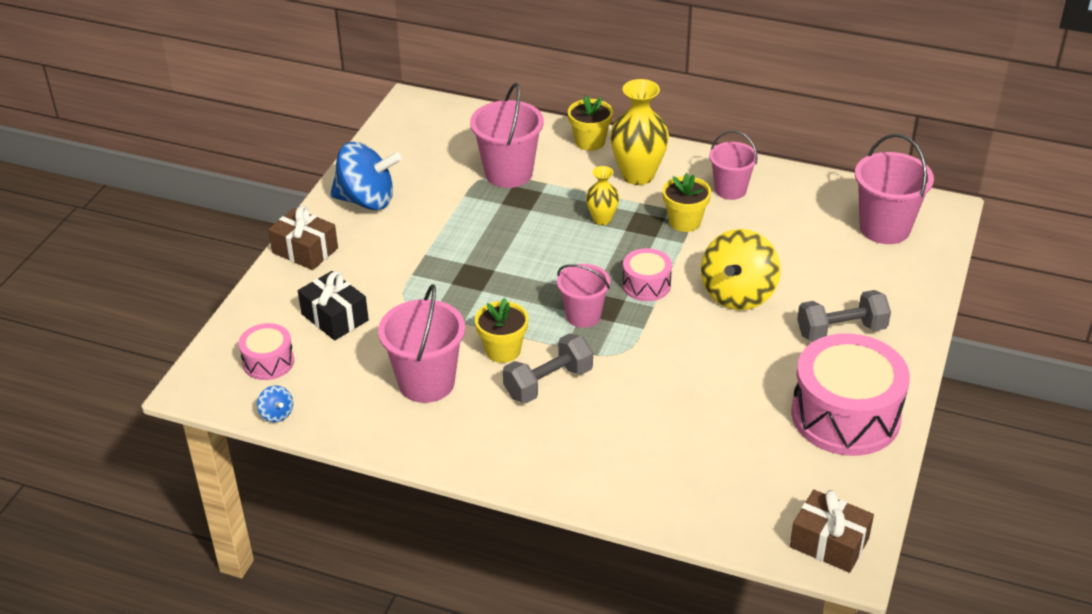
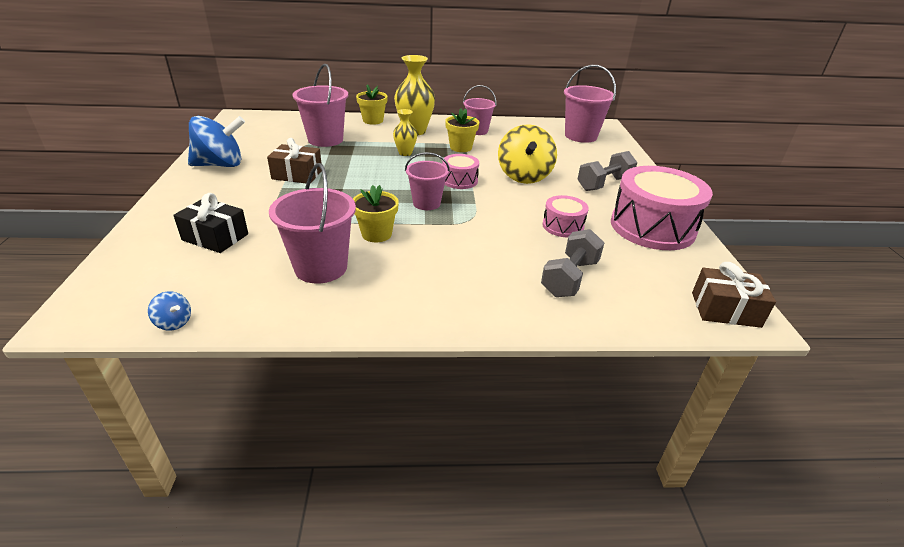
camera: 25 degrees left, 5 degrees down
(268, 362) = (155, 281): pink drum -> pink drum (563, 226)
(305, 250) = (174, 199): brown gift -> brown gift (297, 174)
(548, 383) = (427, 248): grey dumbbell -> grey dumbbell (569, 278)

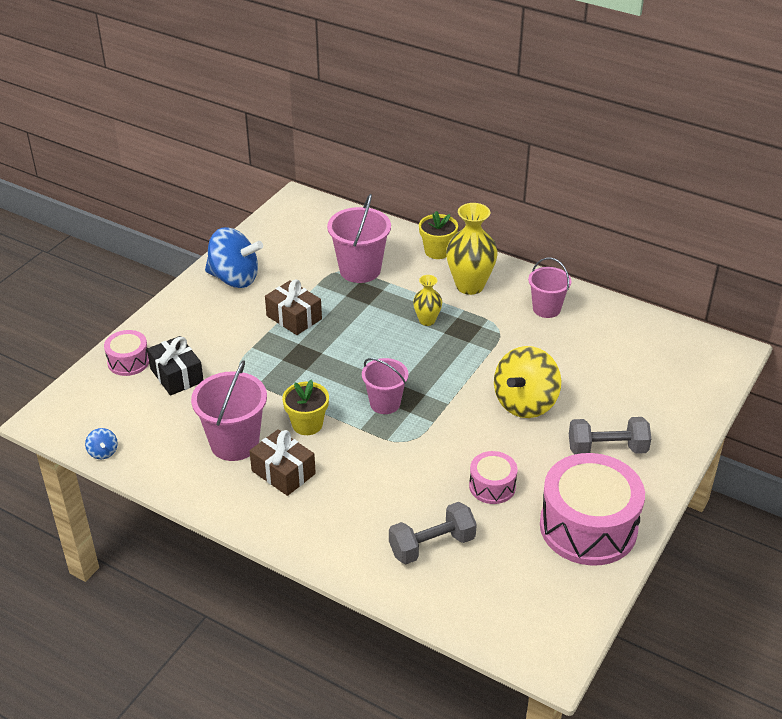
camera: 35 degrees right, 5 degrees up
(459, 180) = (447, 384): pink drum -> pink drum (128, 361)
(461, 147) = (498, 332): yellow flower pot -> none
(580, 136) = (674, 361): pink bucket -> none
(725, 309) = (539, 641): brown gift -> brown gift (283, 472)

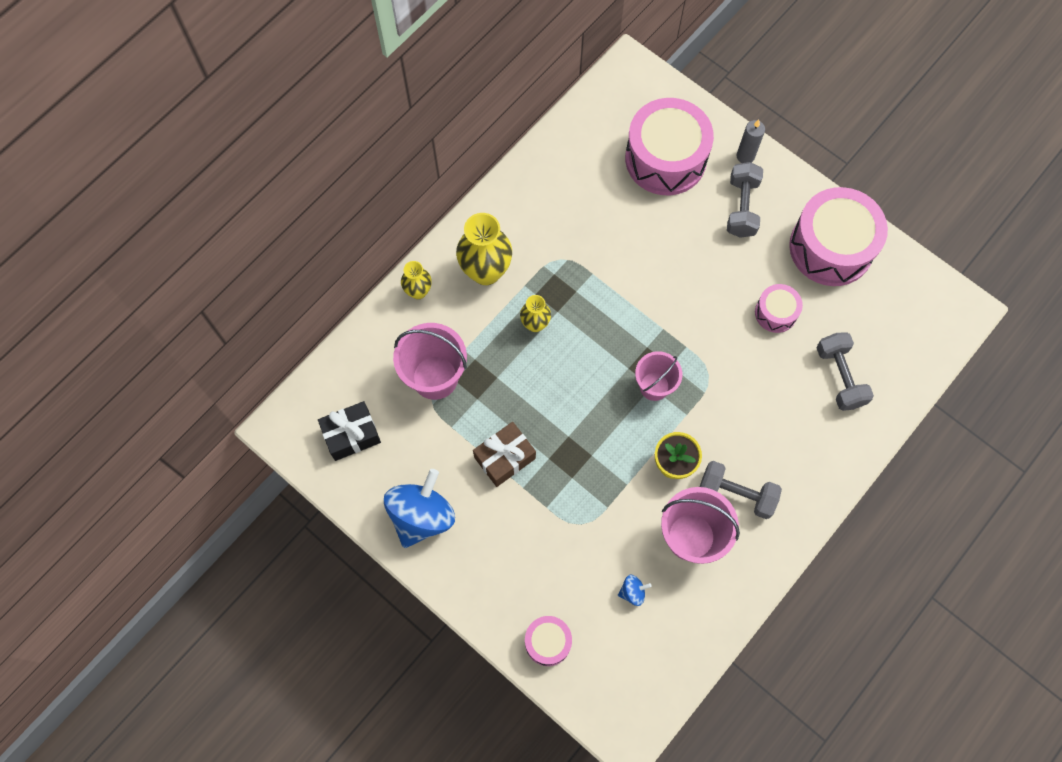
camera: 80 degrees left, 30 degrees up
(103, 452) = (686, 671): blue spinning top -> blue spinning top (632, 592)
(177, 375) = (579, 590): black gift -> black gift (351, 435)
(283, 472) = (736, 494): brown gift -> grey dumbbell
(437, 251) = (418, 291): yellow flower pot -> yellow vase
(525, 403) = (672, 260): yellow spinning top -> none
(546, 309) = (538, 208): pink bucket -> none
(638, 387) = (665, 159): none -> pink drum
(670, 446) = (745, 156): none -> grey candle

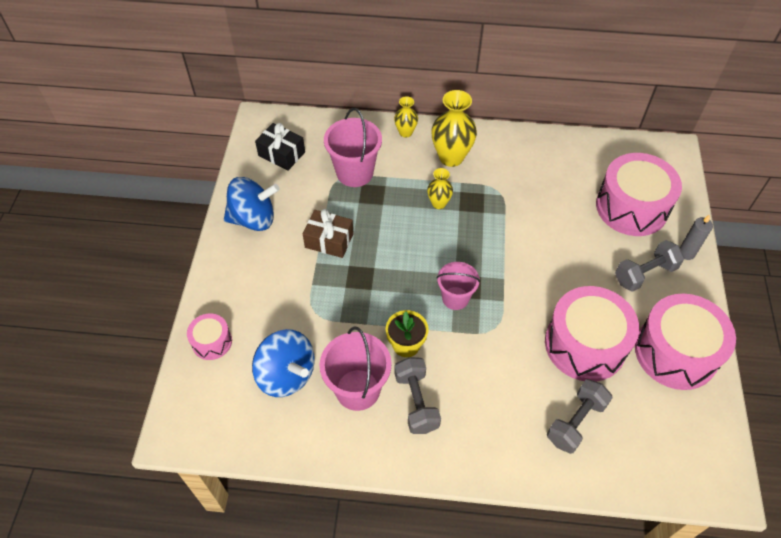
camera: 55 degrees right, 15 degrees down
(632, 592) = (286, 375): blue spinning top -> blue spinning top, size x2.36
(775, 313) = (585, 344): pink drum -> pink drum, size x2.02

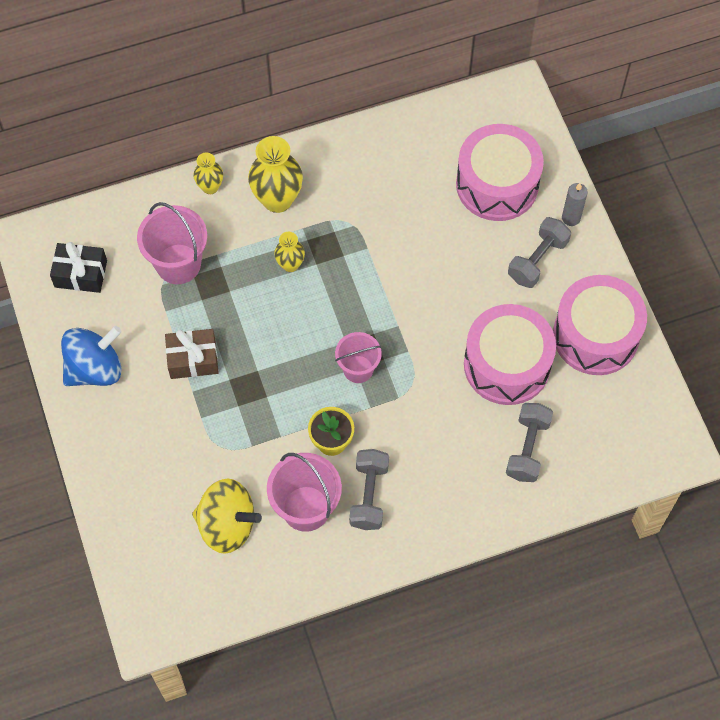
camera: 25 degrees left, 10 degrees up
(212, 342) = (131, 525): pink drum -> none
(286, 375) = (227, 525): blue spinning top -> yellow spinning top
(416, 402) = (369, 495): grey dumbbell -> grey dumbbell turned 45 degrees clockwise

